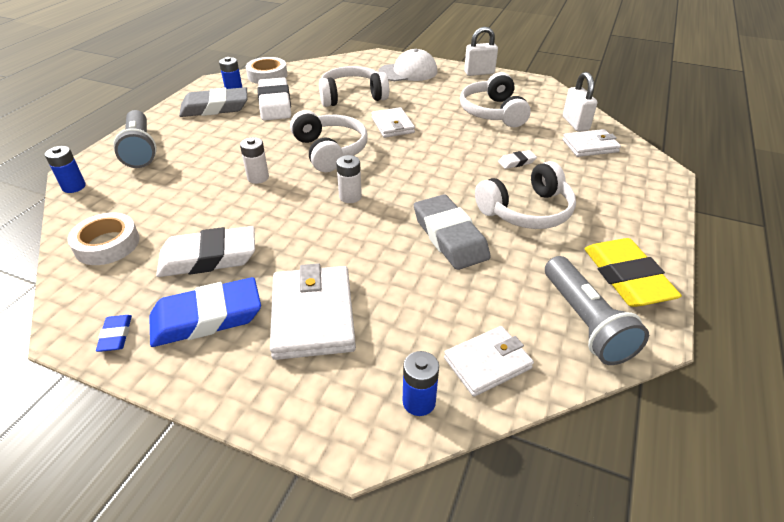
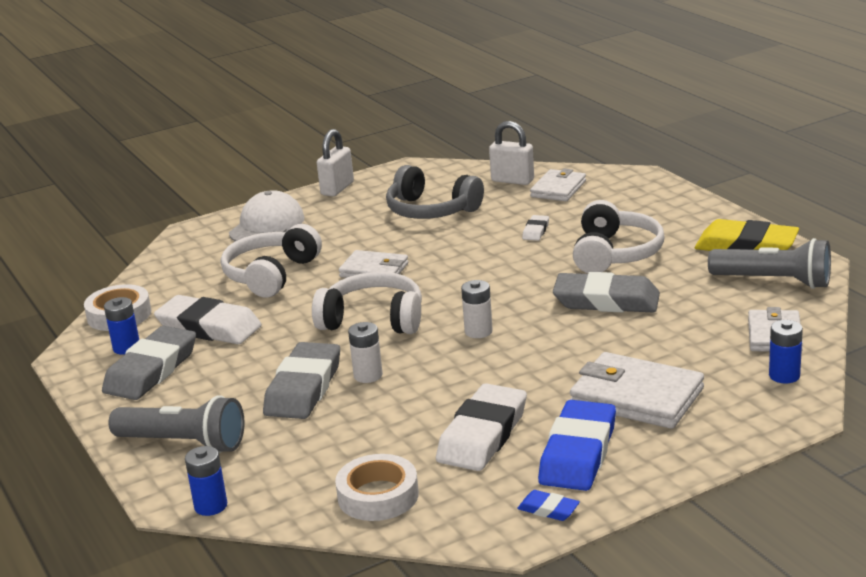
camera: 50 degrees left, 15 degrees down
(227, 161) = (303, 388): none -> grey eraser
(493, 112) = (431, 210): white headphones -> grey headphones

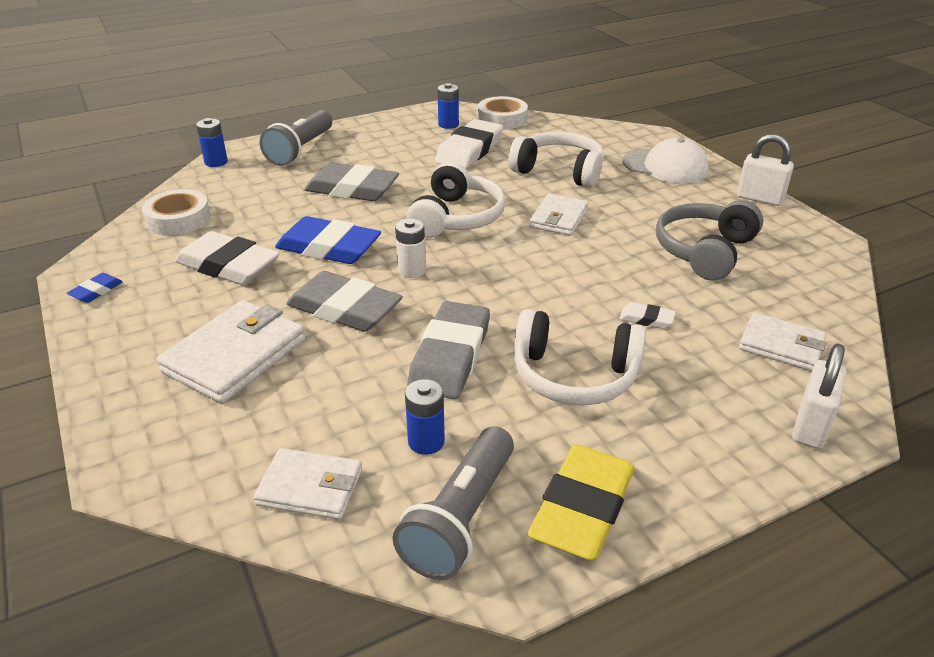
camera: 90 degrees right, 10 degrees up
(151, 370) = (410, 134): grey eraser -> grey eraser (344, 309)
(368, 375) = (357, 215): white battery -> none
(512, 180) = (804, 310): white padlock -> white padlock (810, 426)
(578, 453) = (164, 312): blue eraser -> blue eraser (328, 247)
(784, 376) = (210, 477): blue battery -> blue battery (426, 441)

